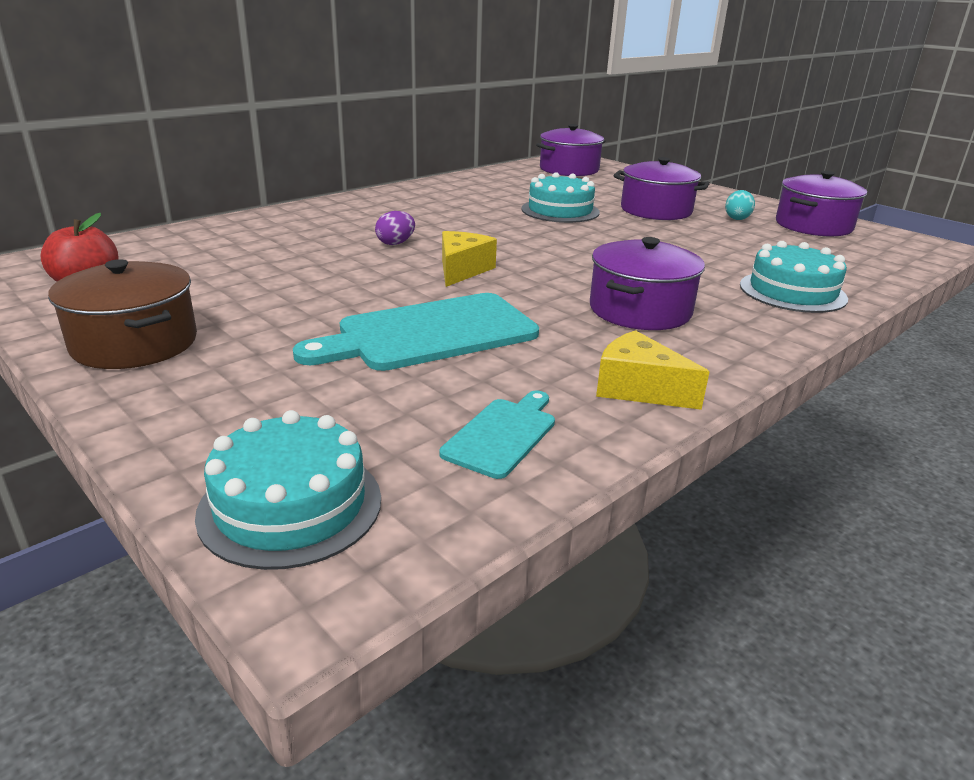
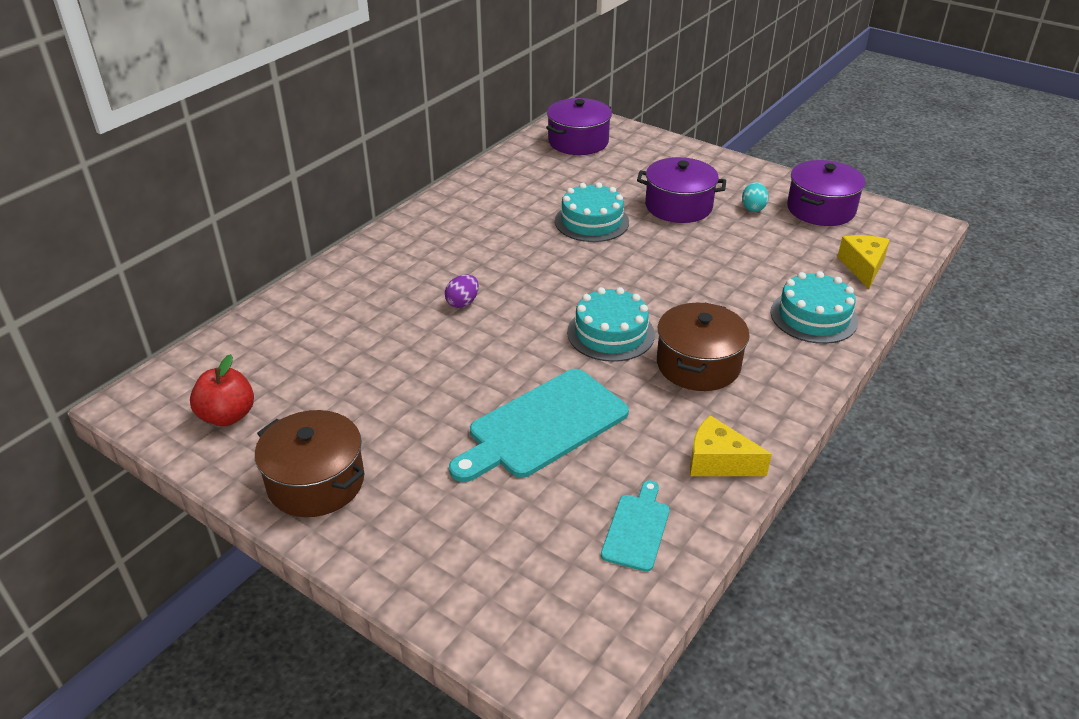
camera: 10 degrees left, 10 degrees up
(290, 505) = (523, 622): turquoise cake -> turquoise cake (610, 333)
(462, 270) = (536, 334): yellow cheese -> yellow cheese (863, 267)
(640, 310) = (698, 364): purple pot -> brown pot

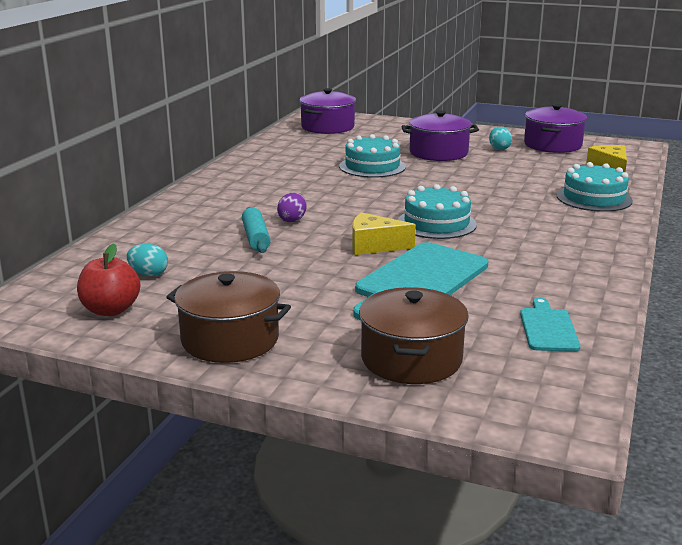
camera: 15 degrees left, 15 degrees down
(284, 367) = (148, 274): none -> turquoise egg
(412, 327) = (256, 238): none -> turquoise rolling pin
(698, 364) = (523, 232): brown pot -> brown pot (411, 359)
(718, 462) = (584, 282): yellow cheese -> yellow cheese (374, 246)

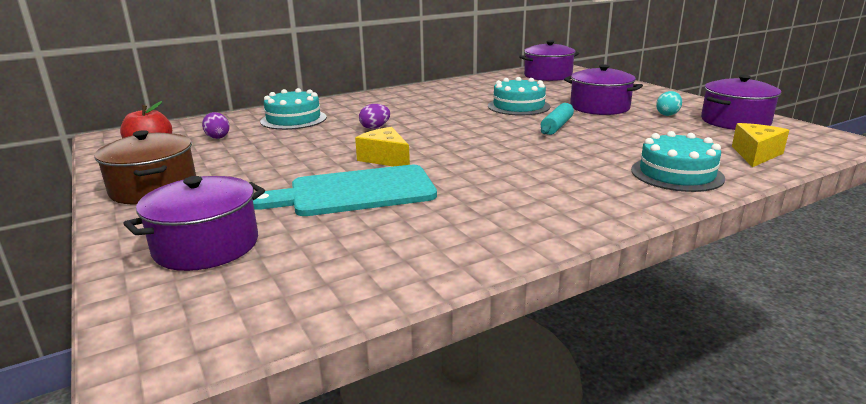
camera: 40 degrees right, 0 degrees up
(148, 274) = (217, 137): turquoise egg -> purple egg
(256, 238) = (325, 133): turquoise rolling pin -> turquoise rolling pin (557, 126)
(411, 359) = (206, 246): brown pot -> purple pot
(436, 223) = (471, 156): turquoise cake -> turquoise cake (293, 119)
(548, 328) = (358, 267): turquoise cutting board -> none

